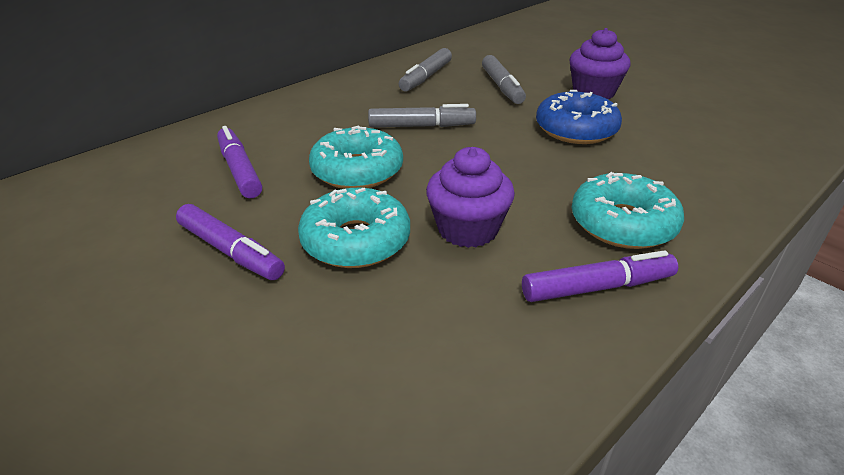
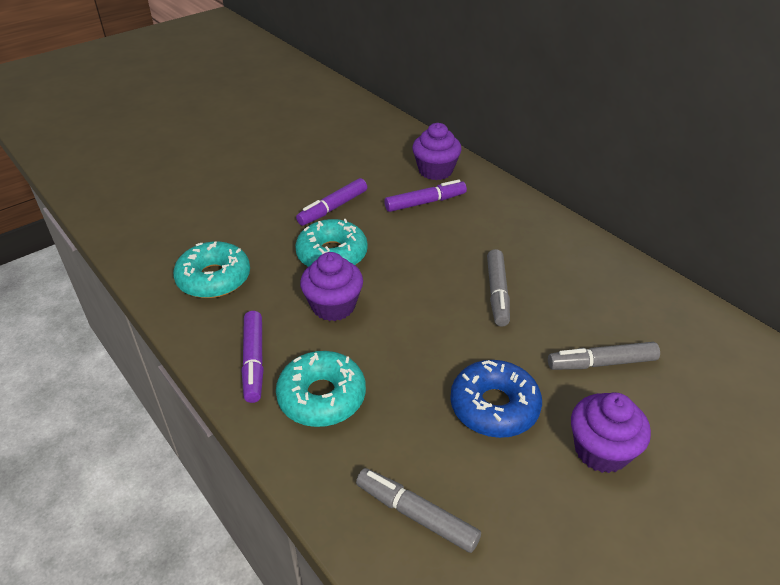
camera: 95 degrees right, 5 degrees up
(160, 164) = (435, 171): none -> purple cupcake
(357, 170) = (420, 255): turquoise donut -> turquoise donut (214, 278)
(426, 77) = (617, 303): grey marker -> grey marker (416, 514)

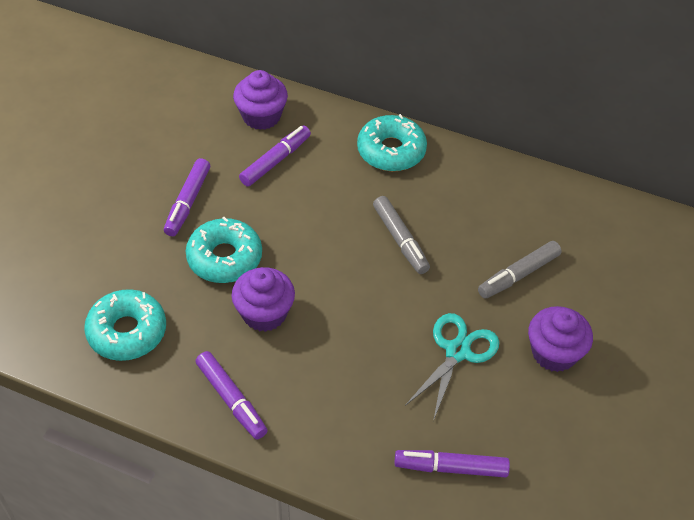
camera: 30 degrees left, 10 degrees up
(322, 397) = (314, 405): turquoise donut -> turquoise donut (391, 151)
(416, 514) = (450, 467): grey marker -> purple marker
(494, 406) = (457, 351): blue donut -> turquoise scissors

